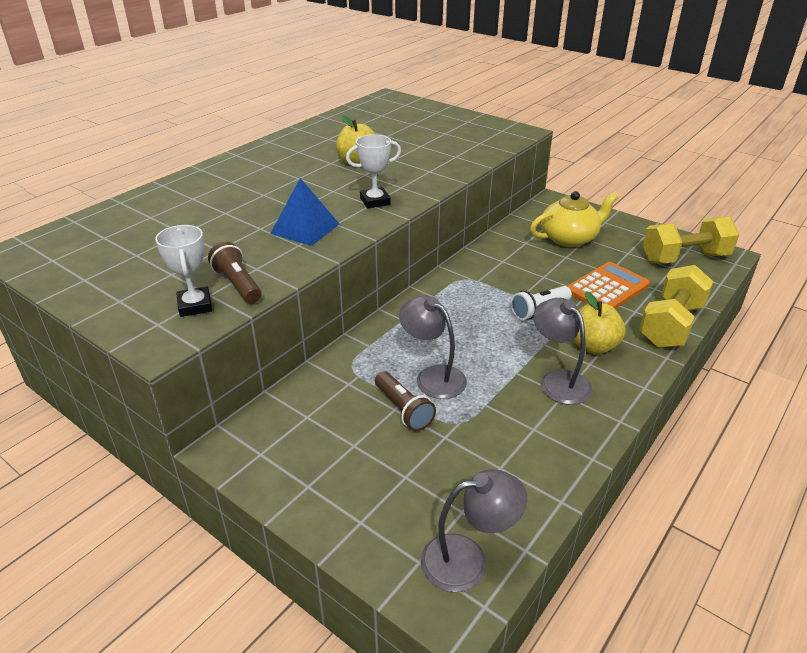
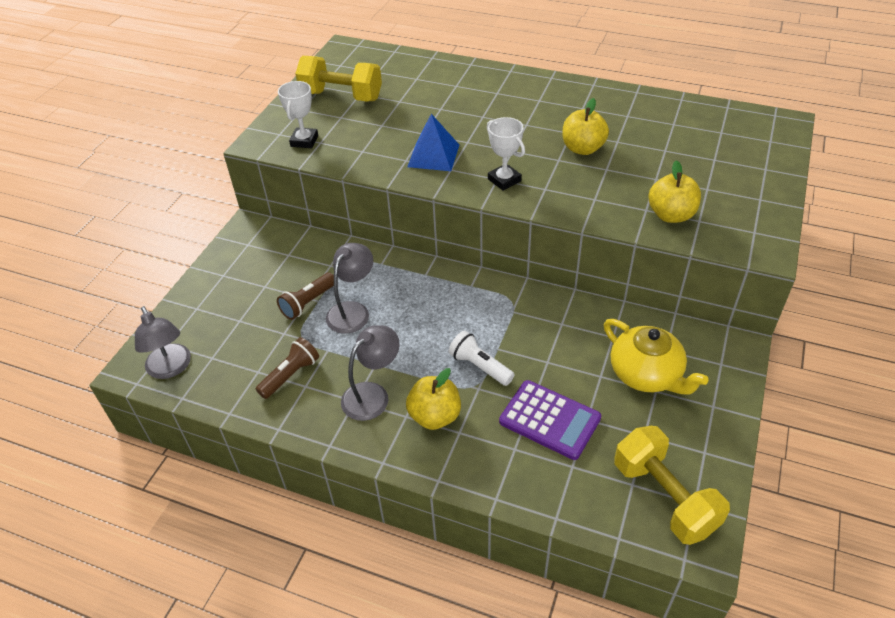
camera: 75 degrees right, 10 degrees up
(195, 306) = (304, 141): white trophy -> white trophy turned 45 degrees counterclockwise
(238, 284) = (336, 150): brown flashlight -> brown flashlight (290, 375)
(468, 150) = (671, 215): none -> yellow apple
(607, 288) = (549, 420): orange calculator -> purple calculator
(670, 325) = (500, 483): yellow dumbbell -> yellow dumbbell (341, 96)

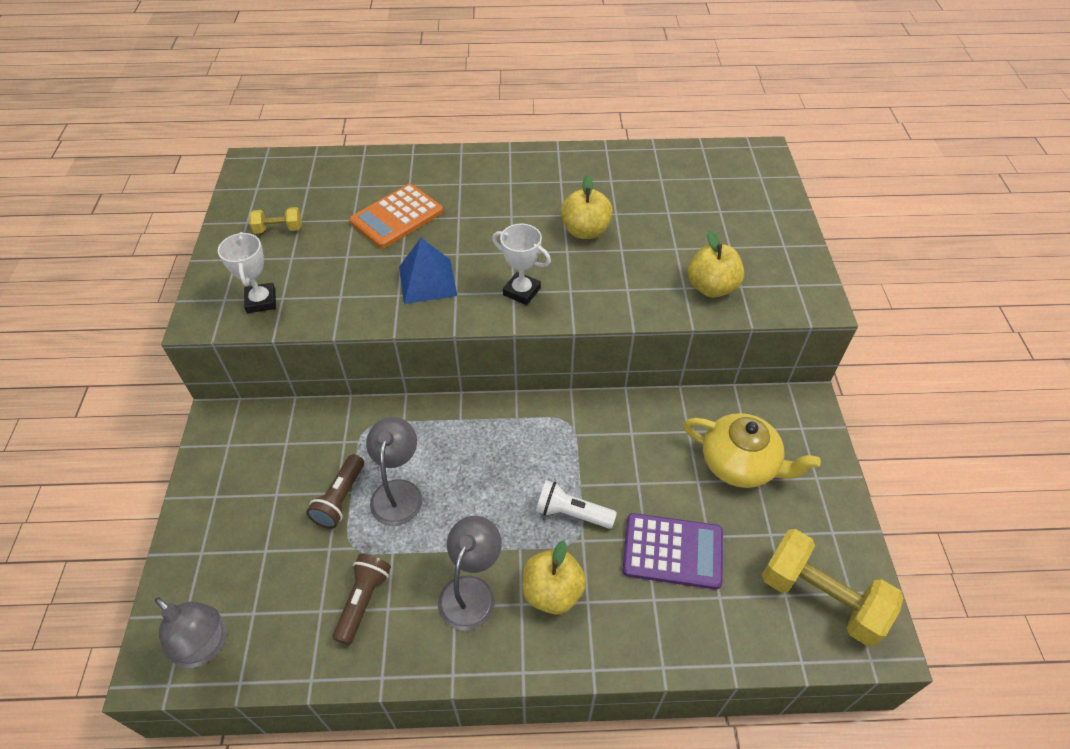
camera: 25 degrees left, 5 degrees up
(341, 96) = (278, 229): yellow dumbbell -> yellow dumbbell, size x0.49
(434, 106) = (397, 217): none -> orange calculator

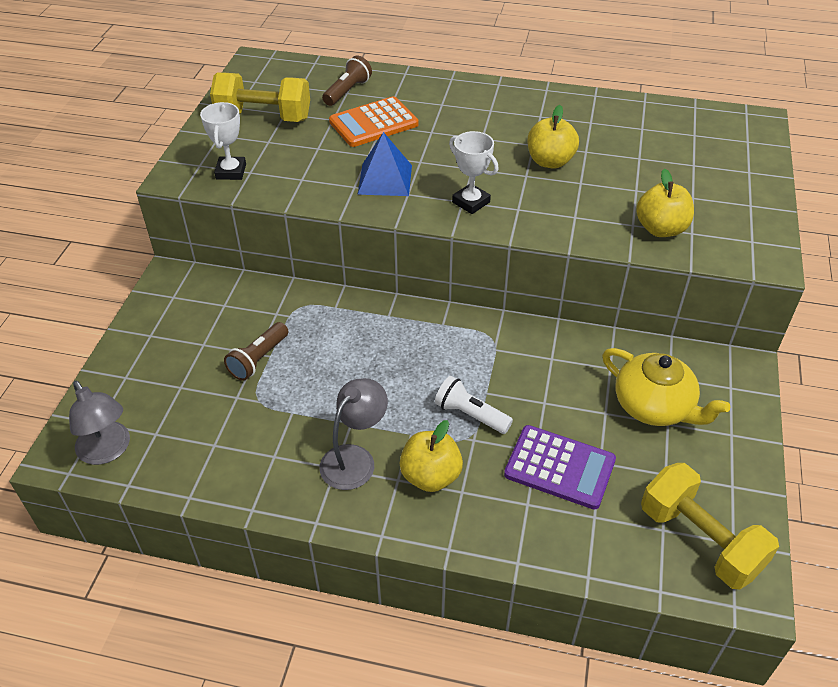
camera: 15 degrees right, 5 degrees down
(278, 229) = (264, 117): yellow dumbbell -> yellow dumbbell, size x2.06
(363, 601) = (254, 445): brown flashlight -> brown flashlight (347, 91)
(398, 492) = (312, 364): grey lamp -> none

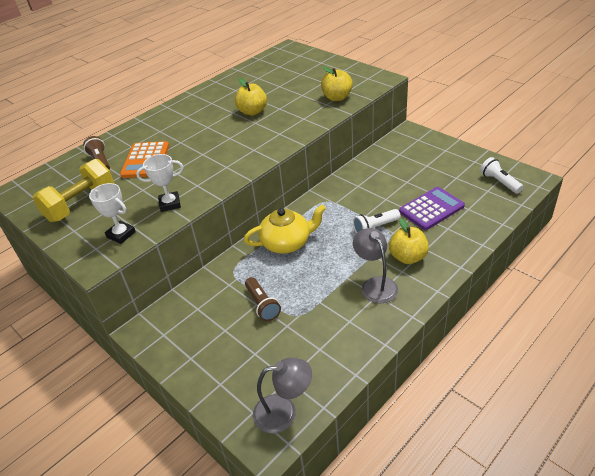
camera: 55 degrees left, 5 degrees down
(385, 179) = (204, 171): blue pyramid -> none
(471, 202) = (257, 147): white trophy -> white trophy (170, 204)
(654, 406) = (413, 165): yellow teapot -> yellow teapot (287, 243)
(700, 540) = (499, 182): yellow dumbbell -> white flashlight

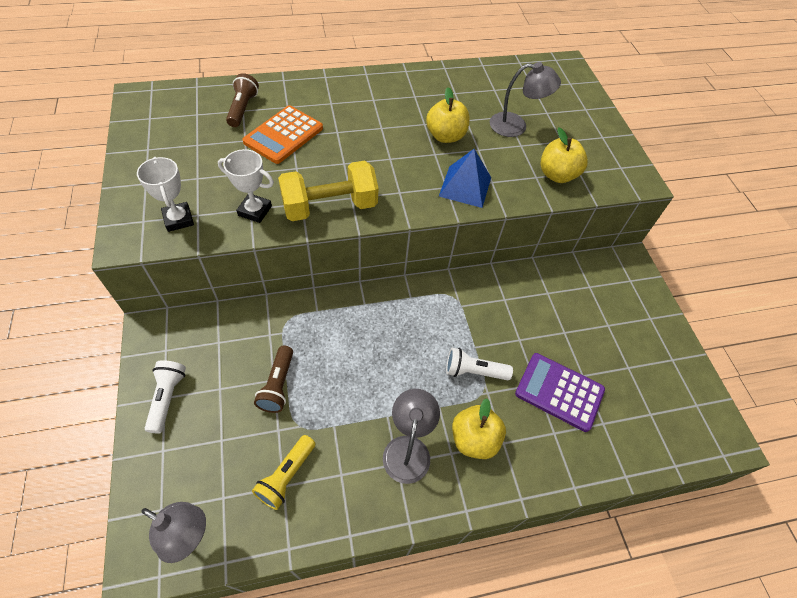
camera: 25 degrees right, 15 degrees up
(81, 204) = (179, 153): yellow dumbbell -> yellow dumbbell (330, 207)
(287, 243) = (367, 323): yellow teapot -> none
(289, 88) = (516, 126): none -> grey lamp
(290, 128) = (465, 186): none -> blue pyramid
(316, 343) = (286, 476): none -> yellow flashlight
(431, 209) = (559, 392): purple calculator -> purple calculator turned 150 degrees counterclockwise
(499, 182) = (677, 412): white flashlight -> white flashlight (167, 398)

